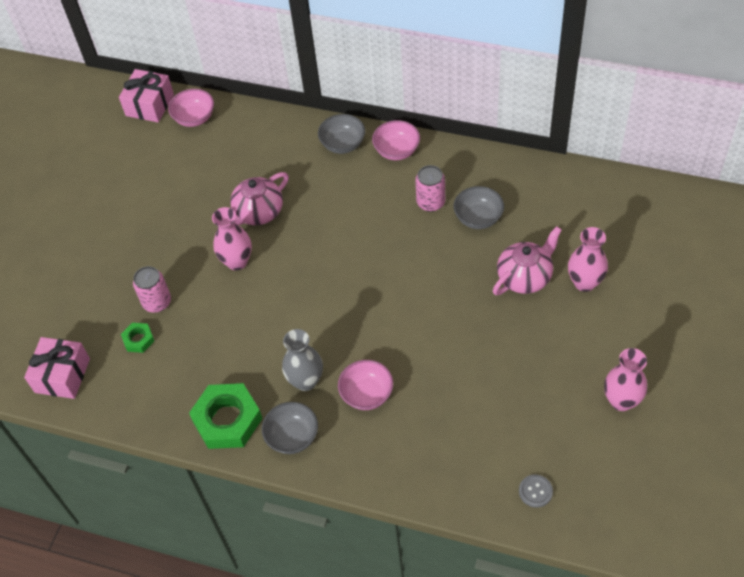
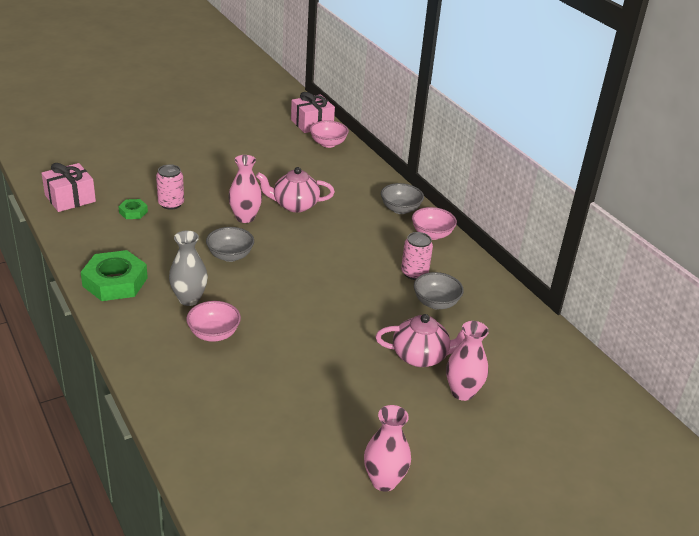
camera: 35 degrees right, 20 degrees down
(292, 437) = (135, 318): grey bowl -> grey bowl (230, 256)
(535, 491) = (235, 478): grey button -> none

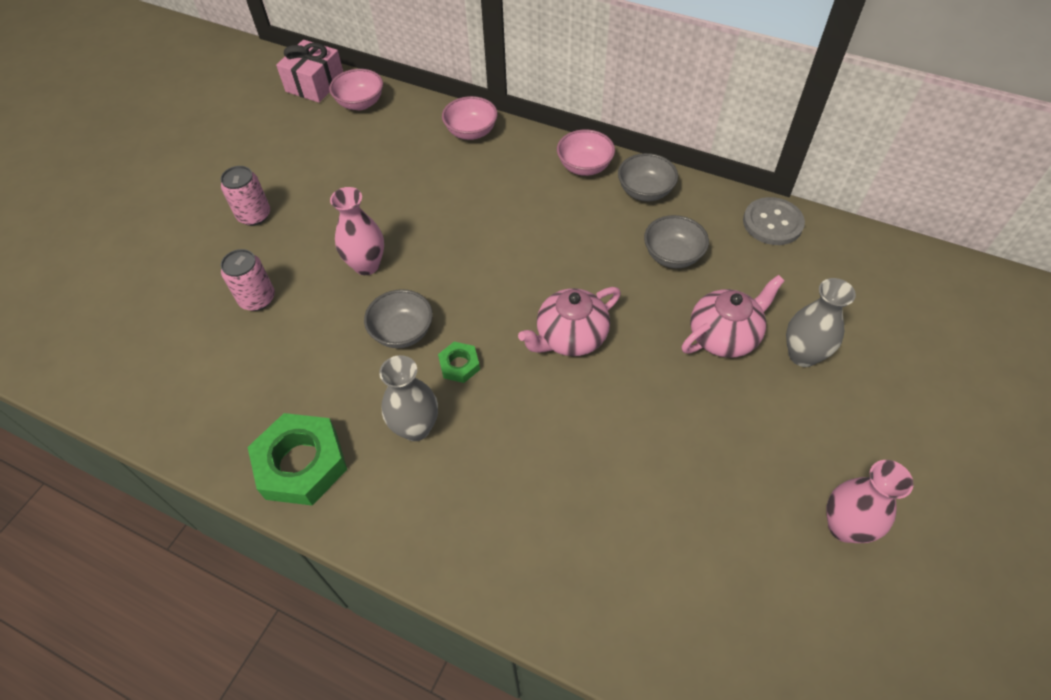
camera: 30 degrees left, 20 degrees up
(70, 198) = (114, 371): pink gift -> none
(133, 212) = (221, 341): green nut -> green nut (459, 365)
(214, 334) = (492, 459): pink bowl -> pink bowl (471, 132)
(294, 205) = (406, 213): pink teapot -> pink teapot (570, 337)
(400, 209) = (522, 151): grey bowl -> grey bowl (645, 191)
(414, 273) = (616, 229): pink can -> pink can (254, 215)
(462, 392) = (802, 355): pink vase -> grey vase
(527, 321) = (772, 223): none -> grey button

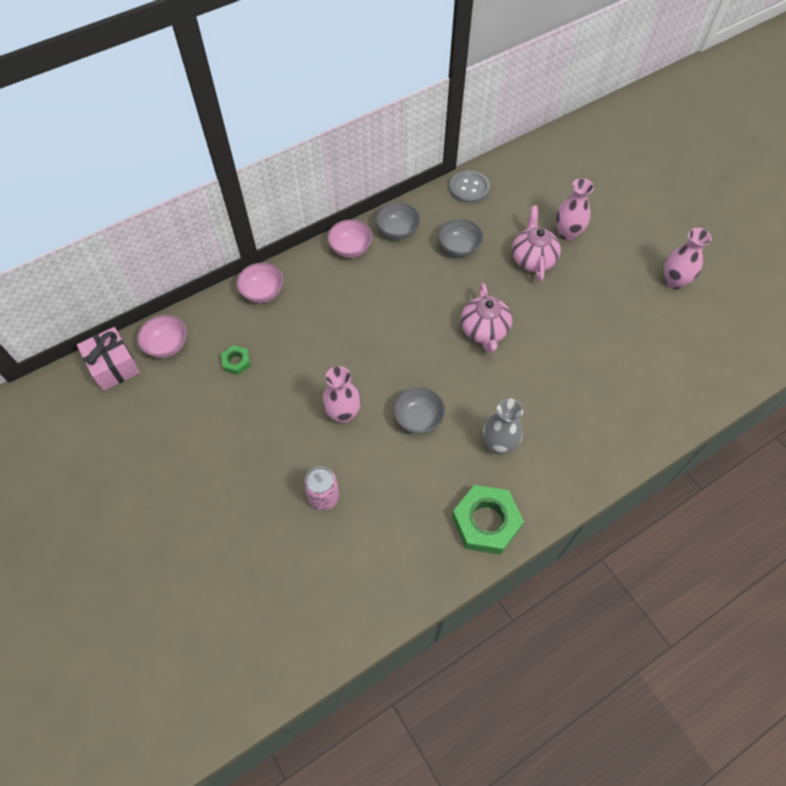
camera: 60 degrees left, 5 degrees up
(254, 215) = (234, 467): pink can -> none
(459, 365) = (466, 399): green nut -> green nut (236, 362)
(802, 355) = (567, 233): grey vase -> pink vase

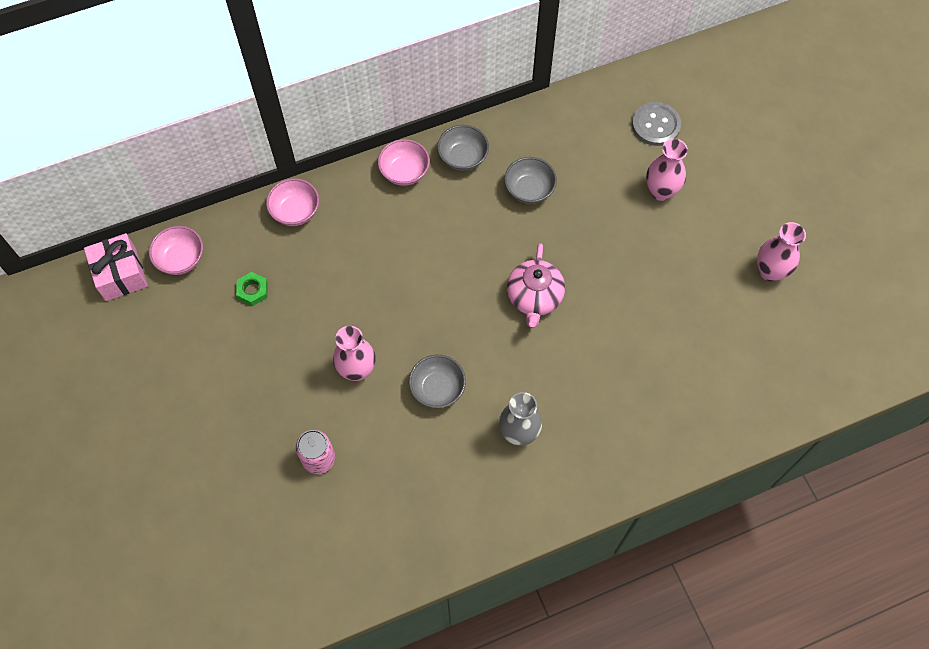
camera: 10 degrees right, 5 degrees up
(469, 188) = (559, 115): grey button -> grey button (655, 125)
(486, 522) = (484, 516): green nut -> none
(533, 259) = (612, 217): pink teapot -> none

